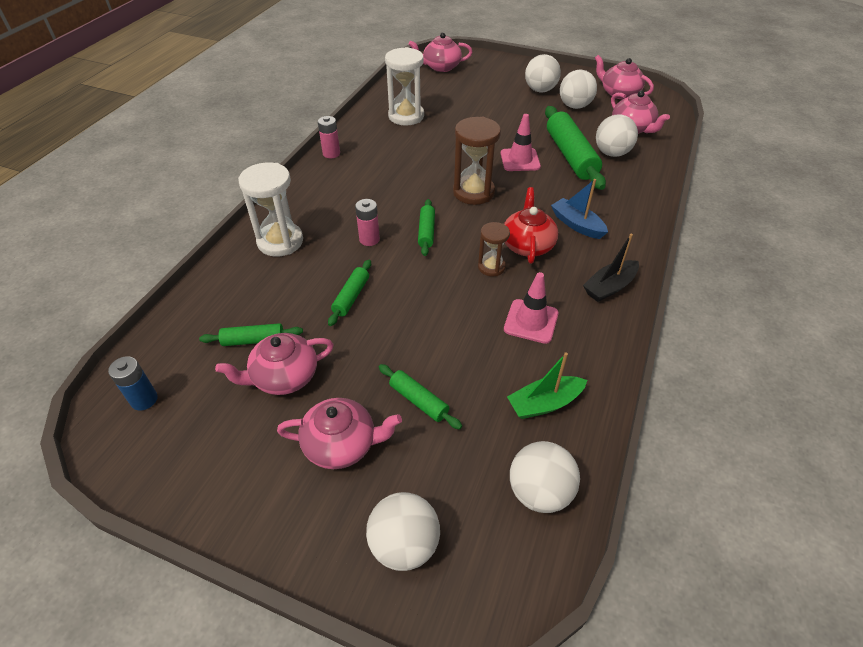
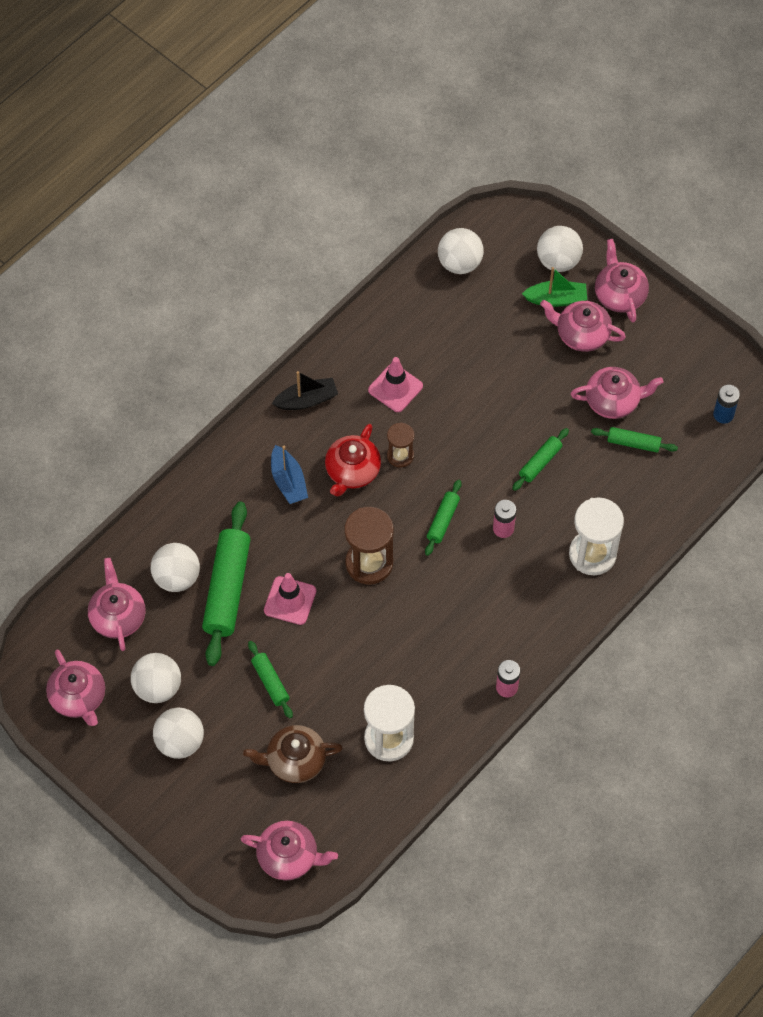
camera: 160 degrees left, 15 degrees up
(301, 519) = (619, 294): none -> pink teapot
(418, 401) = (515, 349): green rolling pin -> green rolling pin (270, 682)
(462, 97) = (294, 760): none -> brown teapot
(544, 403) = (423, 318): green boat -> green boat (556, 299)

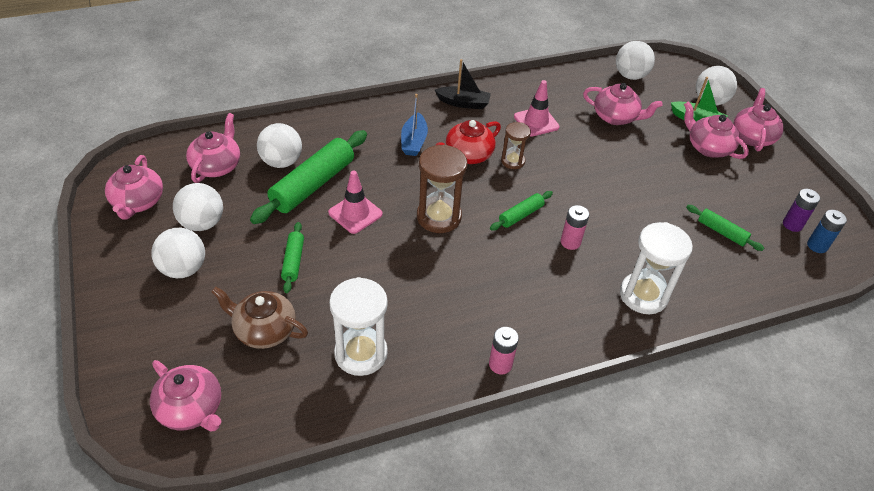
camera: 25 degrees right, 15 degrees down
(540, 462) = (629, 211): green rolling pin -> none
(613, 401) = (716, 197): pink teapot -> pink teapot (616, 117)
(694, 399) = (792, 224): none -> purple battery

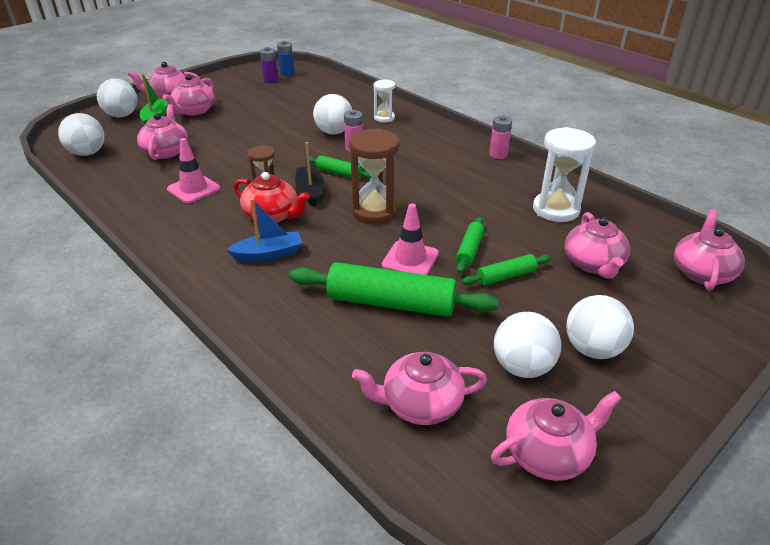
camera: 110 degrees left, 10 degrees down
(264, 330) = (593, 264): brown teapot -> pink teapot
(281, 162) = (370, 344): white ball -> white ball (334, 132)
(463, 103) = (177, 238): black boat -> black boat (310, 191)
(643, 295) = (384, 118): white hourglass -> white hourglass, size x0.58
(721, 232) = (296, 100): green rolling pin -> green rolling pin (469, 250)

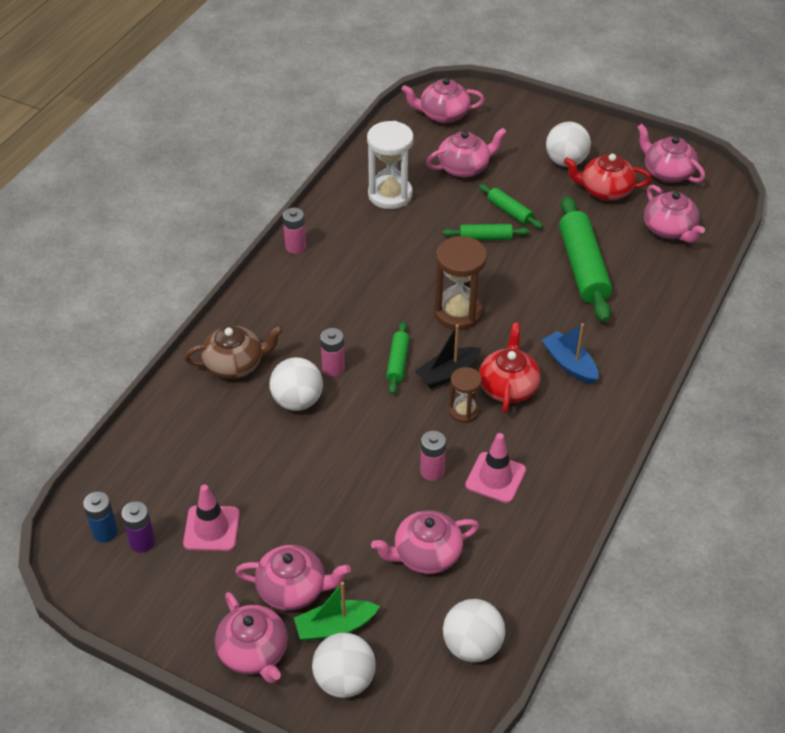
camera: 110 degrees left, 10 degrees up
(226, 166) = (432, 471): none -> pink battery
(384, 118) = (235, 364): white hourglass -> brown teapot
(410, 259) = (520, 270): pink traffic cone -> pink traffic cone (211, 528)
(522, 367) = (605, 190): white ball -> red teapot

